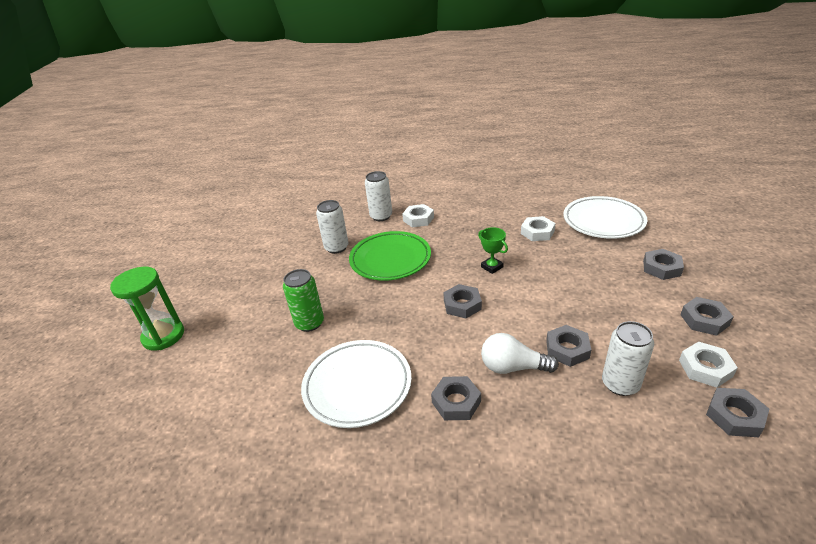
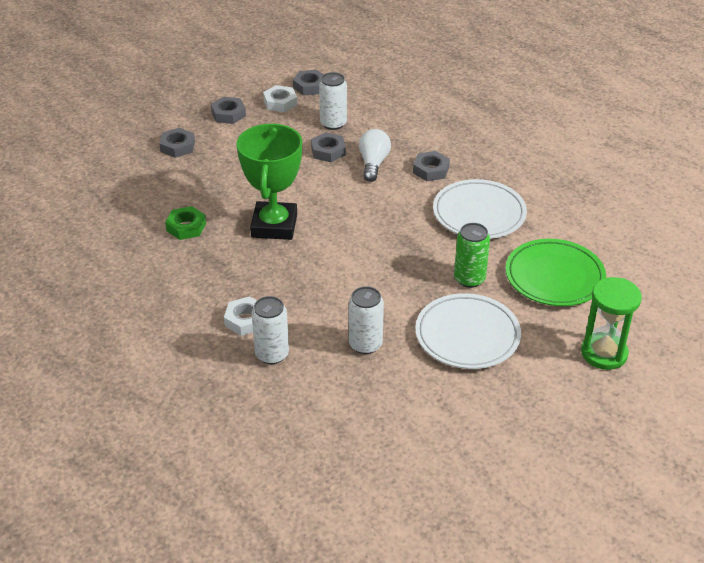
camera: 140 degrees left, 5 degrees up
(390, 259) = (336, 292): green plate -> green plate (554, 277)
(462, 305) = (342, 215): grey nut -> none
(492, 267) = (274, 226): green trophy -> green trophy, size x2.34
(513, 367) = (373, 163): white light bulb -> white light bulb turned 135 degrees counterclockwise
(537, 232) = (186, 227): white nut -> green nut
(603, 221) = (124, 198): white plate -> white plate (467, 335)

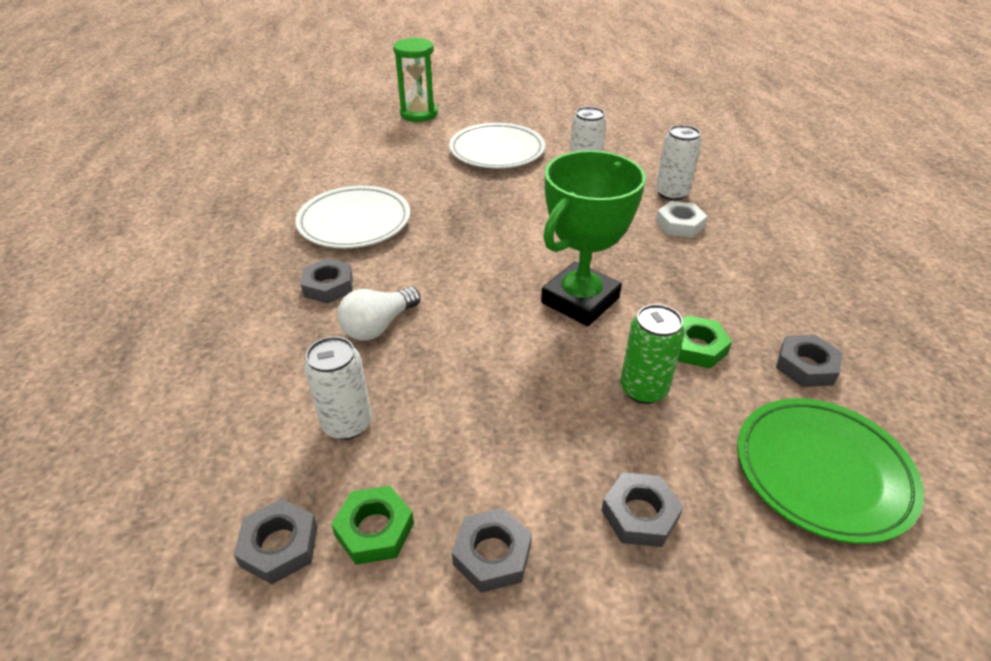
camera: 145 degrees left, 0 degrees up
(280, 102) = (374, 530): white nut -> green nut
(328, 151) = (411, 374): grey nut -> grey nut (806, 366)
(469, 279) = (443, 180): green can -> green can (643, 389)
(554, 277) = (376, 157): green plate -> green plate (822, 472)

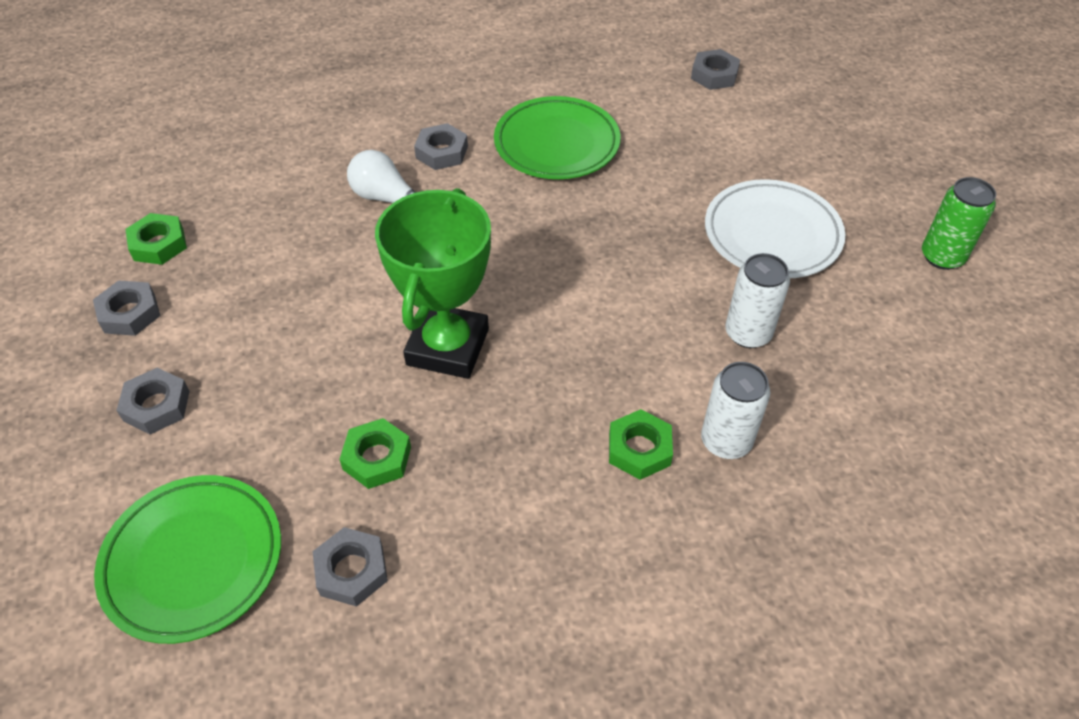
camera: 80 degrees right, 10 degrees up
(279, 546) = (150, 199): grey nut -> grey nut (714, 75)
(347, 423) = (263, 206): white can -> none
(354, 222) = (557, 144): white plate -> green plate
(419, 114) = (845, 142): green hourglass -> none
(580, 300) = (448, 347): green trophy -> green trophy turned 75 degrees clockwise
(643, 389) = (308, 407): green can -> green can (942, 256)
(679, 224) = (639, 449): white nut -> green nut

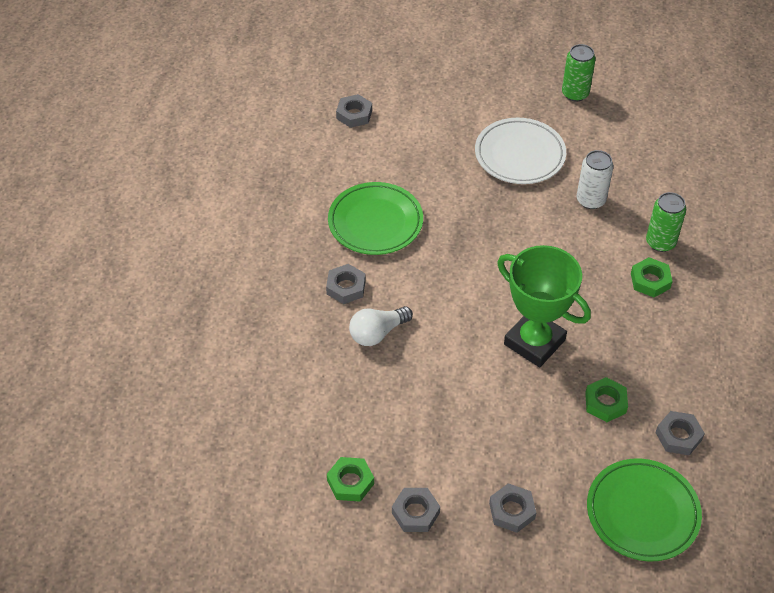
camera: 65 degrees left, 0 degrees up
(726, 441) = (660, 242): white can -> green can

